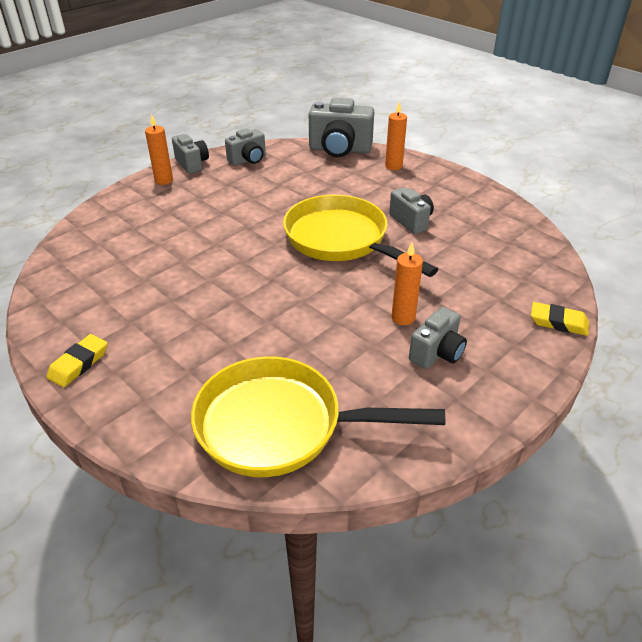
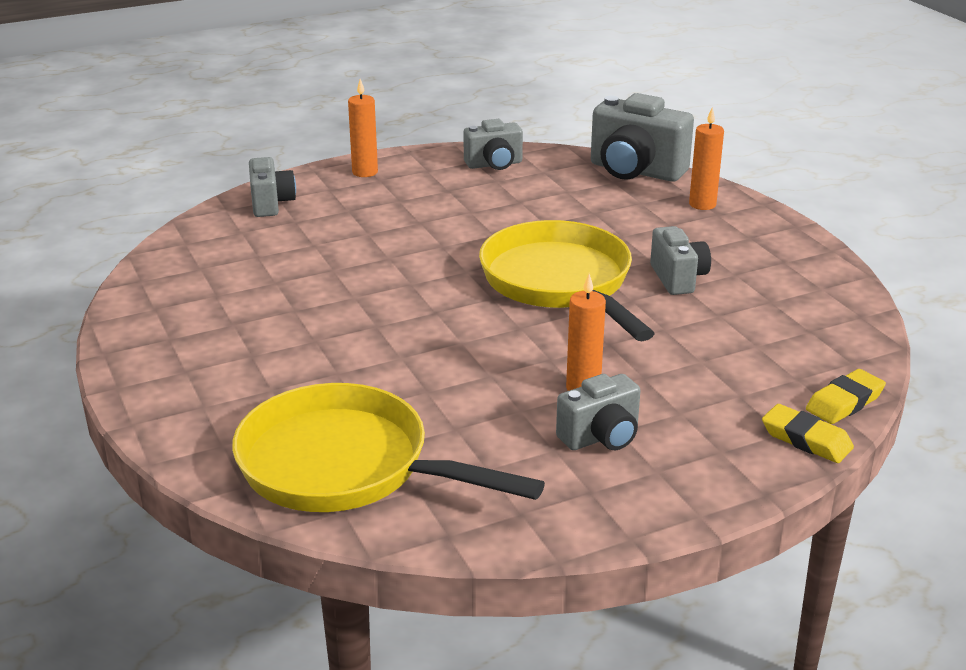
camera: 20 degrees right, 10 degrees down
(79, 364) = (150, 354): yellow eraser -> yellow eraser (844, 402)
(192, 164) = (414, 158): grey camera -> grey camera (271, 204)

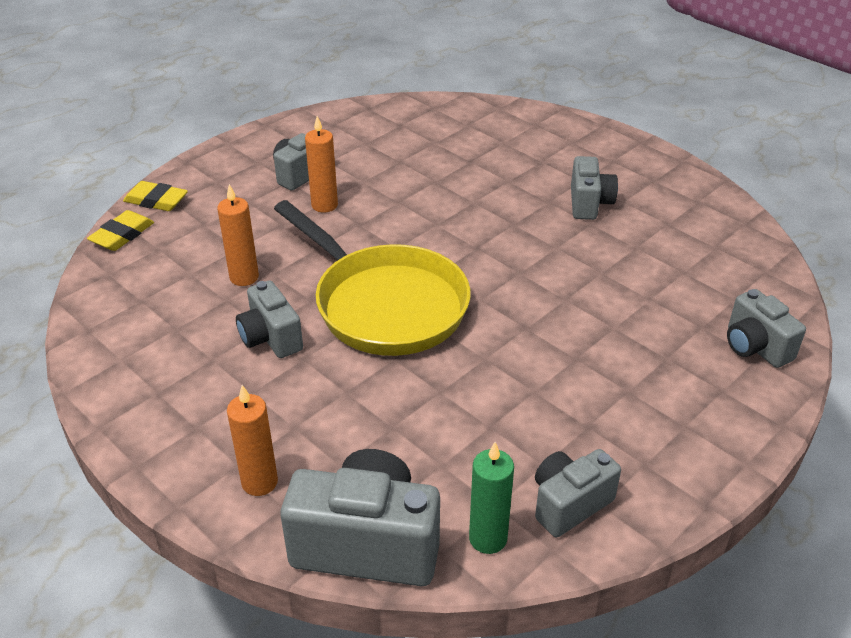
camera: 160 degrees right, 10 degrees up
(273, 329) = (589, 204): none -> grey camera
(345, 466) = (451, 127): yellow pan -> none
(365, 172) = (715, 436): orange candle -> orange candle (244, 277)
(557, 161) = (488, 538): none -> green candle

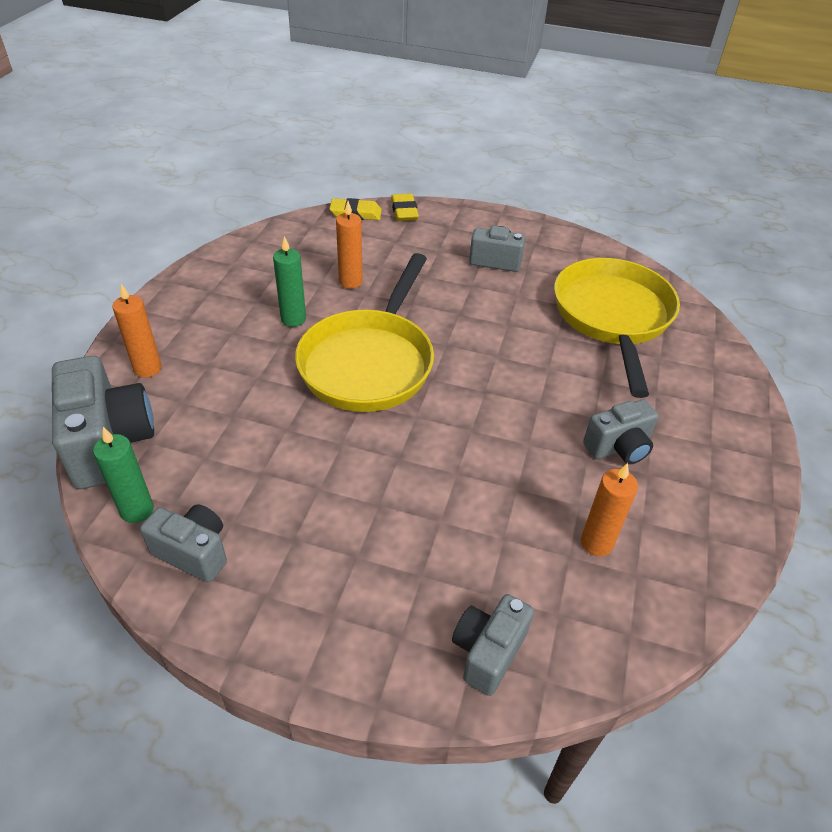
camera: 60 degrees right, 5 degrees up
(271, 338) = (293, 319): grey camera -> green candle
(324, 205) = (467, 287): orange candle -> orange candle (596, 543)
(436, 144) = (612, 317): none -> yellow pan

